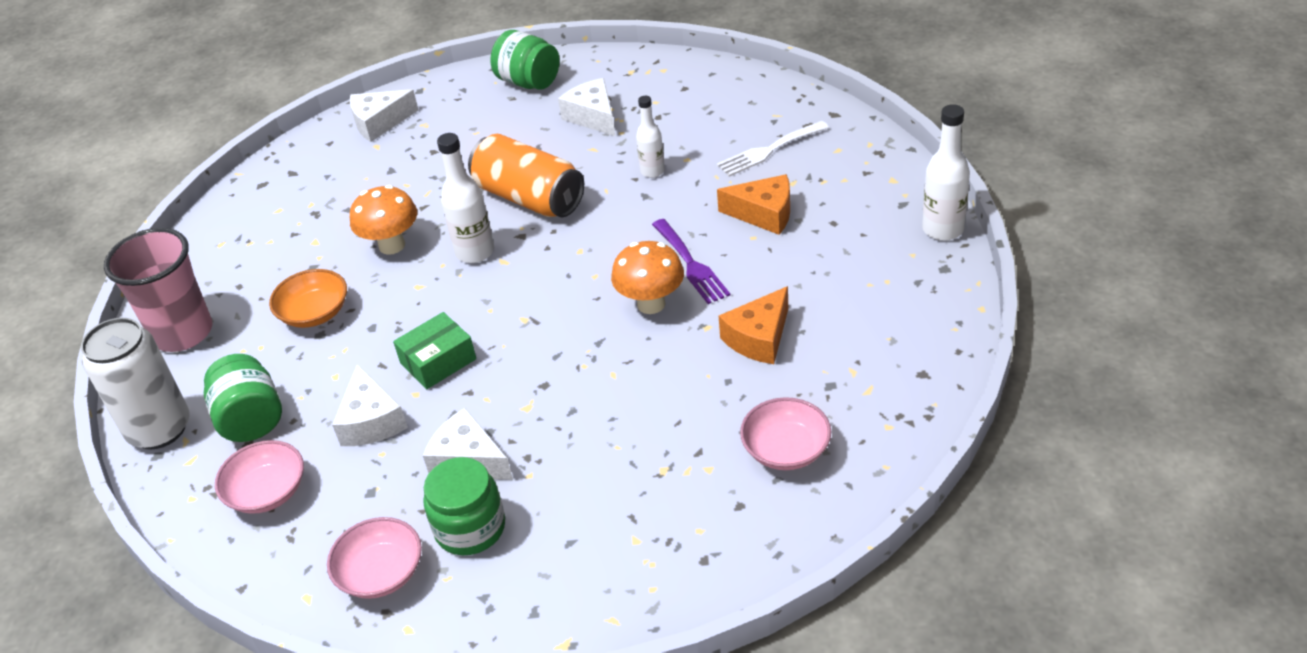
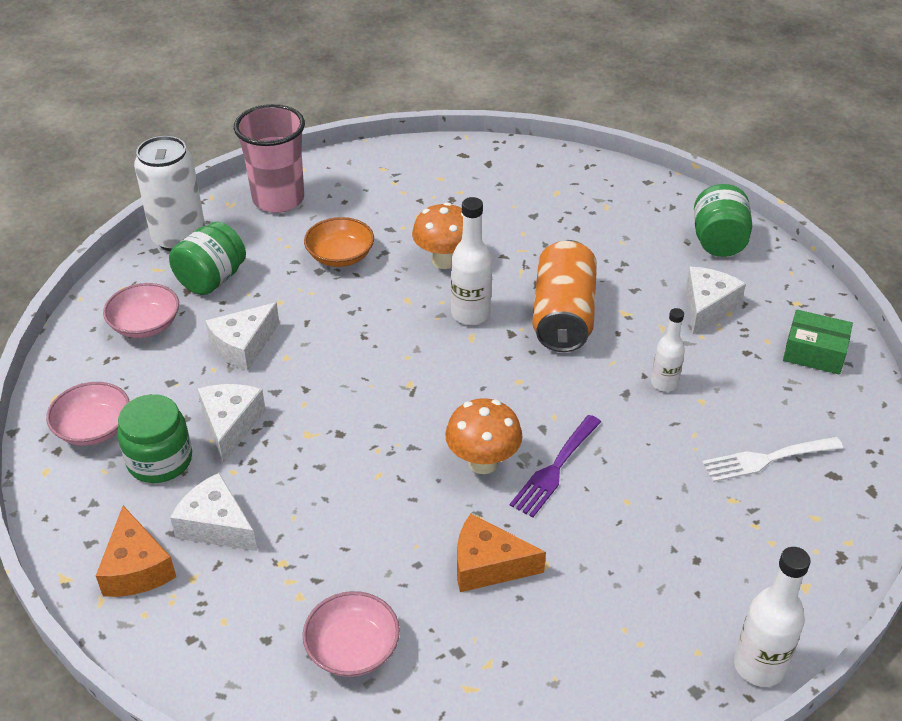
camera: 55 degrees right, 0 degrees up
(379, 123) = (586, 180): white cheese -> white cheese (216, 525)
(438, 361) = (329, 353): green box -> green box (814, 352)
(764, 214) = (667, 496): orange cheese -> orange cheese (136, 568)
(769, 150) = (766, 459): white fork -> white fork turned 45 degrees counterclockwise

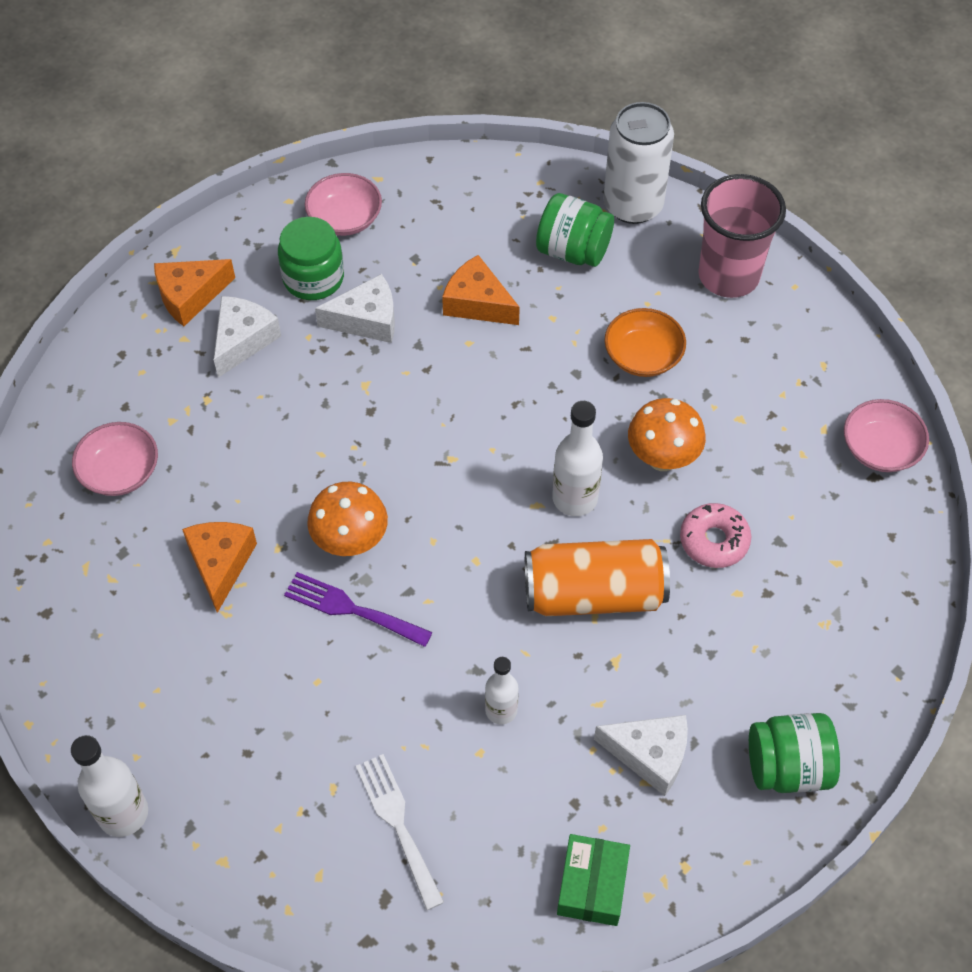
camera: 80 degrees right, 15 degrees up
(145, 325) = (491, 216): pink bowl -> pink bowl (880, 448)
(243, 346) = (477, 303): white cheese -> orange cheese
(526, 246) = (714, 541): none -> pink donut

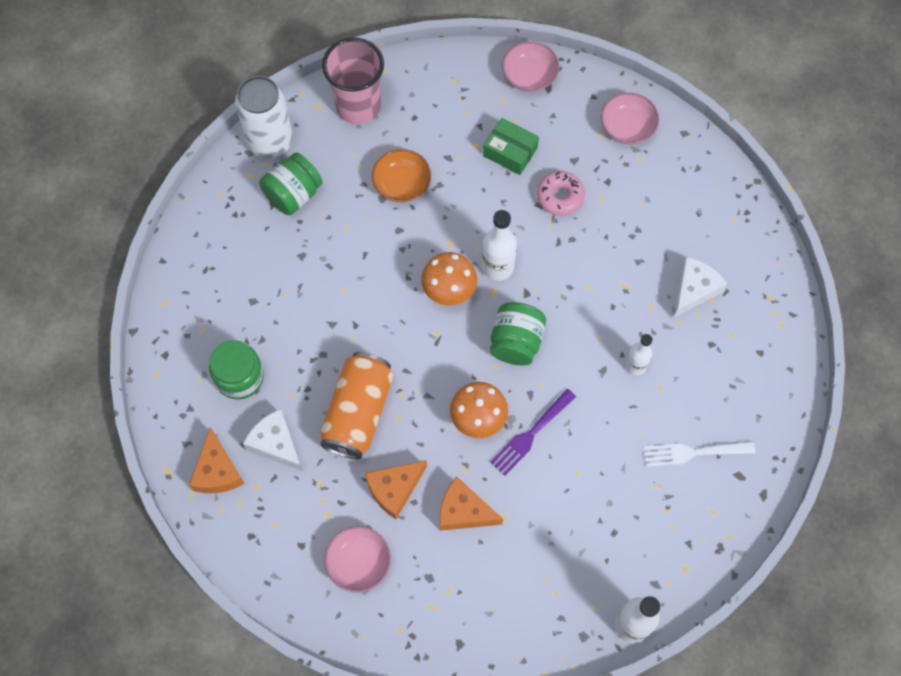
camera: 70 degrees left, 10 degrees up
(345, 218) = (192, 338): pink bowl -> pink bowl (627, 127)
(367, 320) = (295, 351): white cheese -> none
(477, 303) = (312, 272): orange cheese -> orange cheese (394, 489)
(592, 885) = (766, 353): green box -> green box (510, 152)
(594, 594) = (572, 281): orange can -> orange can (358, 412)
(662, 458) = (487, 203): orange mushroom -> orange mushroom (449, 291)
(788, 767) = (725, 217): green jar -> green jar (516, 342)

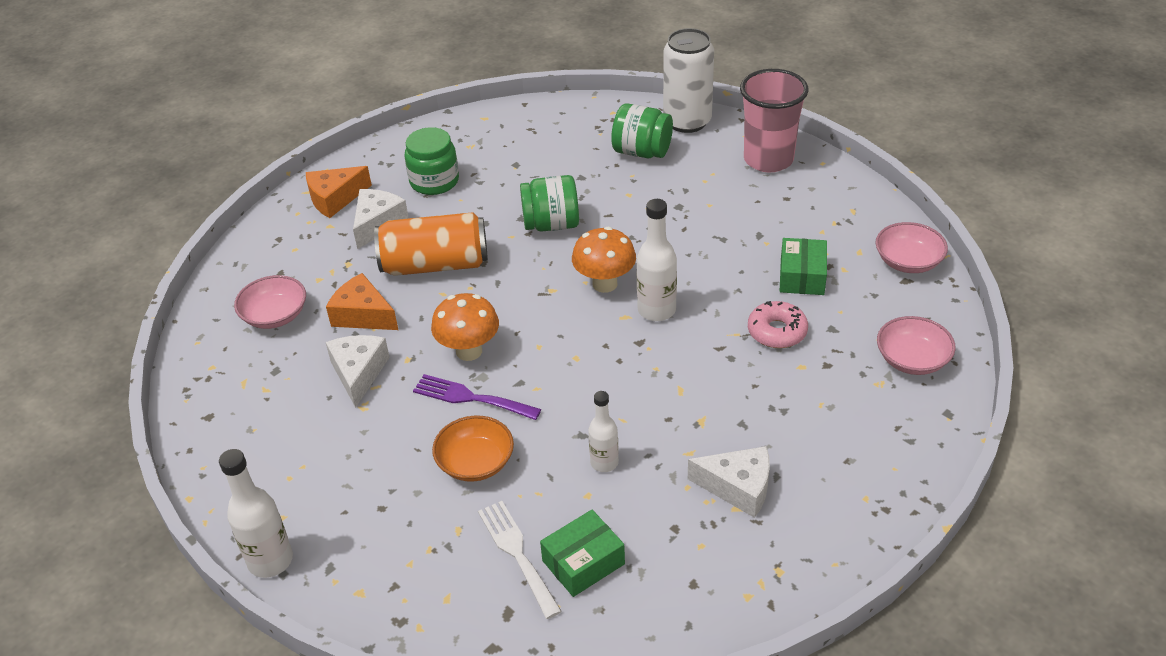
camera: 70 degrees right, 25 degrees down
(402, 184) = (704, 214): orange bowl -> orange bowl (475, 462)
(464, 511) = (359, 373): orange cheese -> white cheese
(516, 342) = (575, 352): green jar -> green jar (551, 224)
(717, 413) = (583, 562): none -> green box

